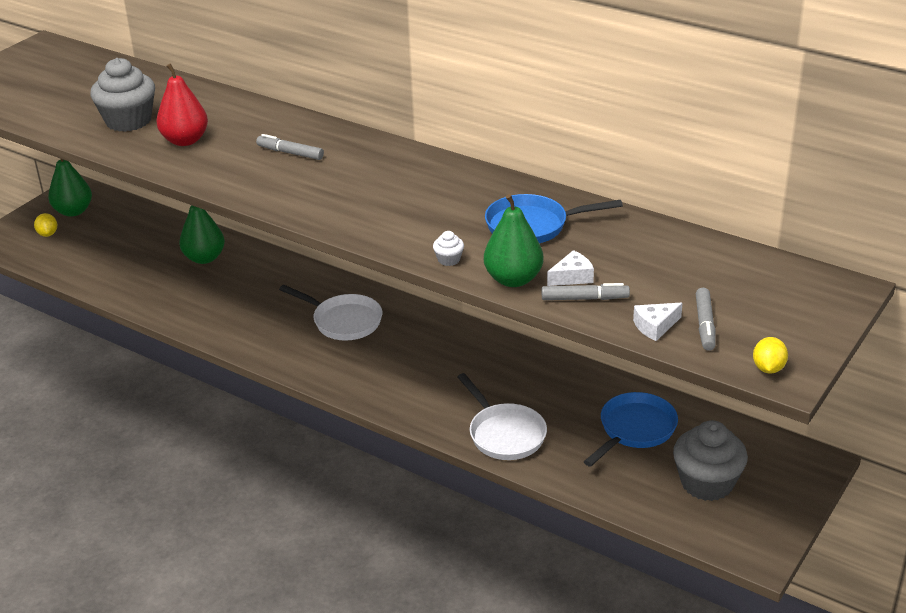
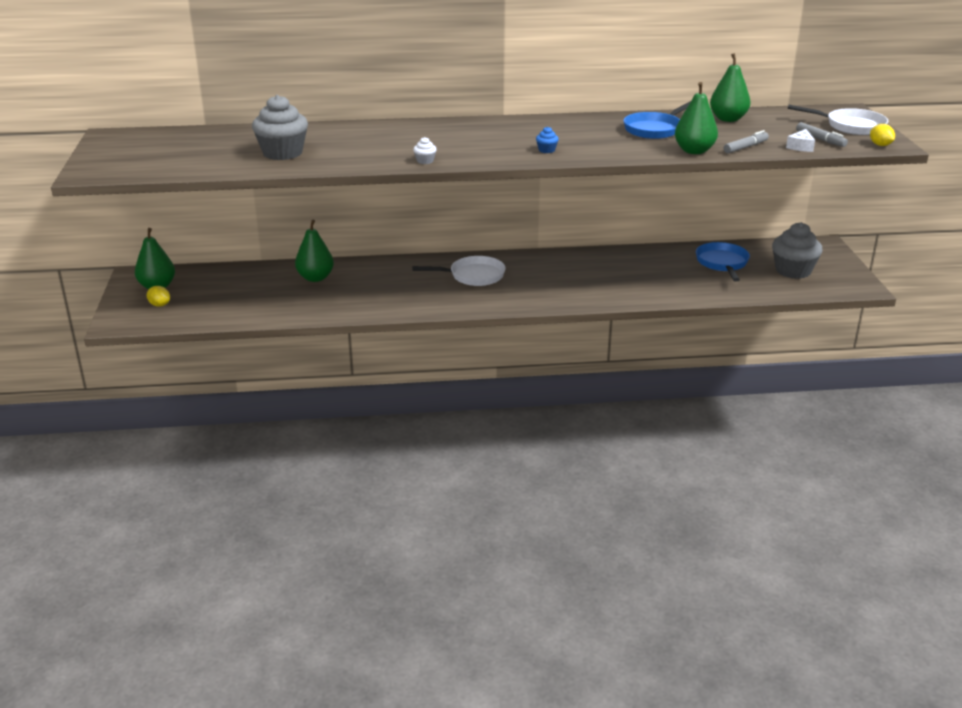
camera: 40 degrees left, 5 degrees down
(185, 140) = (350, 151): red pear -> none
(290, 153) = (438, 138): grey marker -> none
(361, 212) = (546, 150): none -> blue cupcake
(449, 259) = (642, 154): white cupcake -> white cupcake (425, 161)
(504, 434) = (661, 290): white pan -> white pan (850, 126)
(572, 277) = (721, 141): white cheese -> none
(651, 243) = (728, 119): none -> green pear

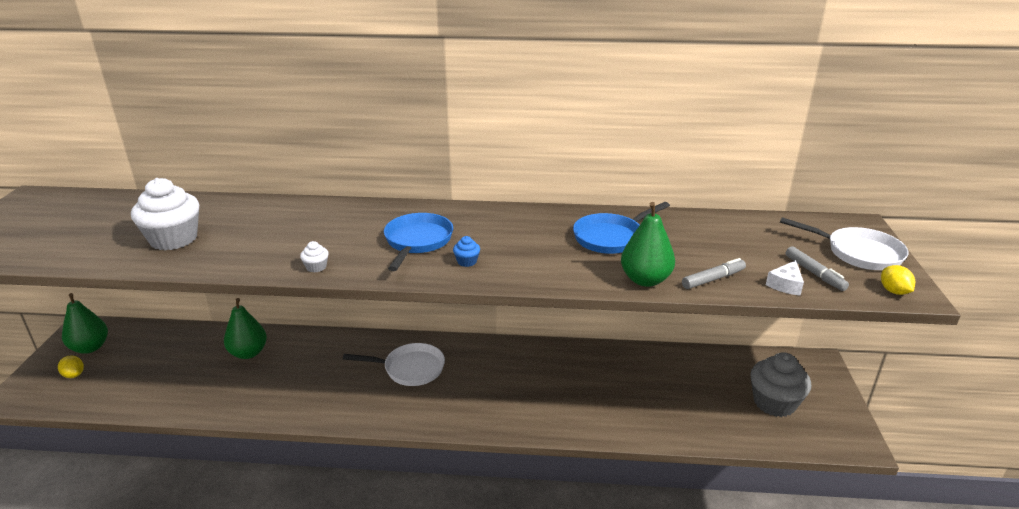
camera: 10 degrees right, 0 degrees up
(282, 153) = (173, 239): grey cupcake -> white cupcake
(722, 263) = (692, 381): blue pan -> blue pan (417, 242)
(728, 119) = (705, 228): green pear -> none

